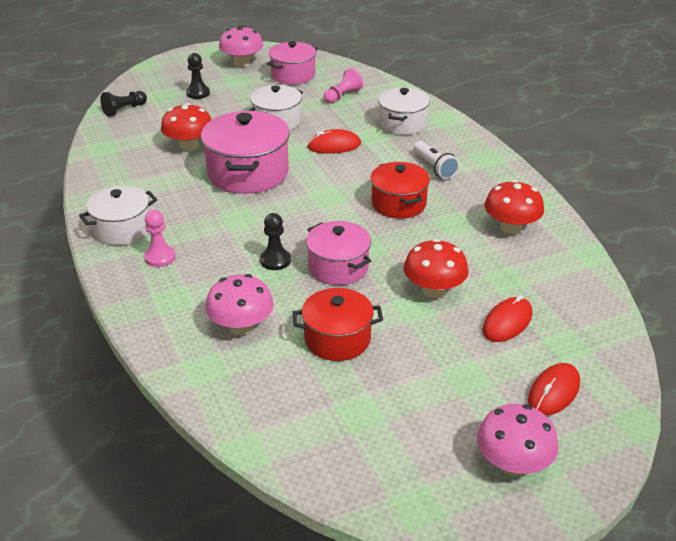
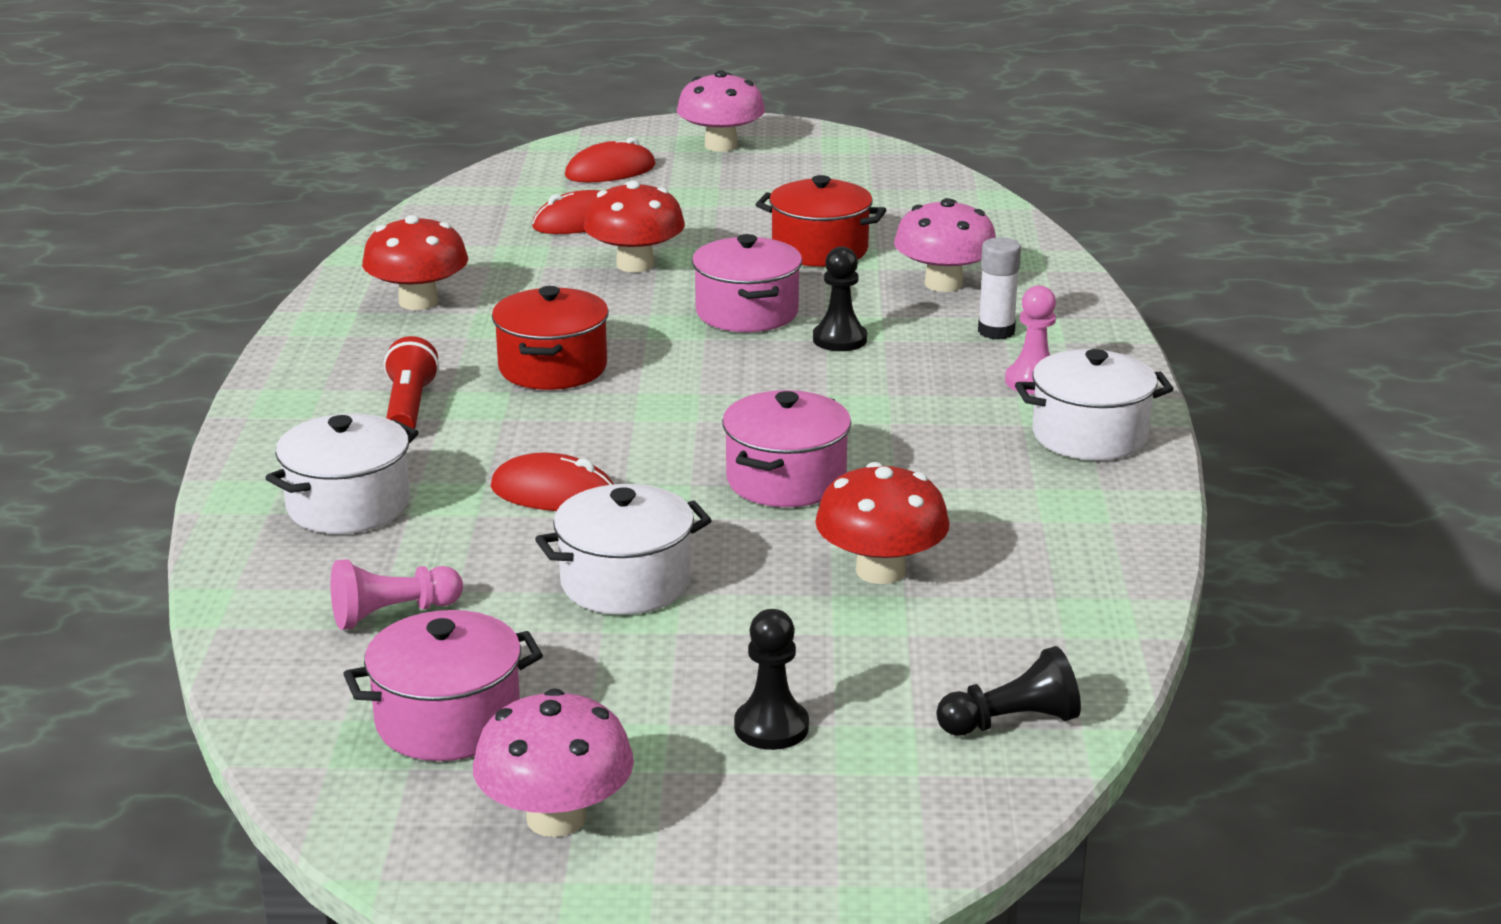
camera: 155 degrees left, 10 degrees down
(192, 291) = (996, 331): none -> white glue stick
(248, 173) = (786, 480): pink pot -> pink pot, size x0.64
(434, 167) = (409, 408): white flashlight -> red flashlight

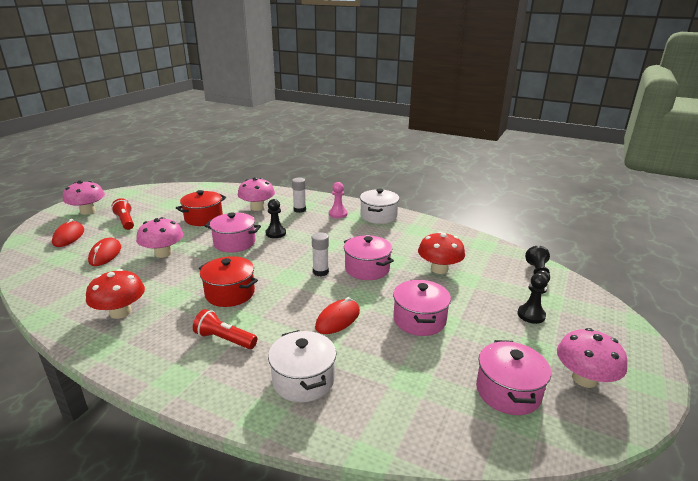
camera: 65 degrees left, 0 degrees up
(392, 614) = (412, 388): pink pawn -> none
(625, 582) = (419, 320): white pot -> pink pot
(635, 264) = (163, 253): red mushroom -> pink mushroom
(719, 189) = (125, 221): none -> red flashlight
(719, 432) = (320, 272): none -> white glue stick

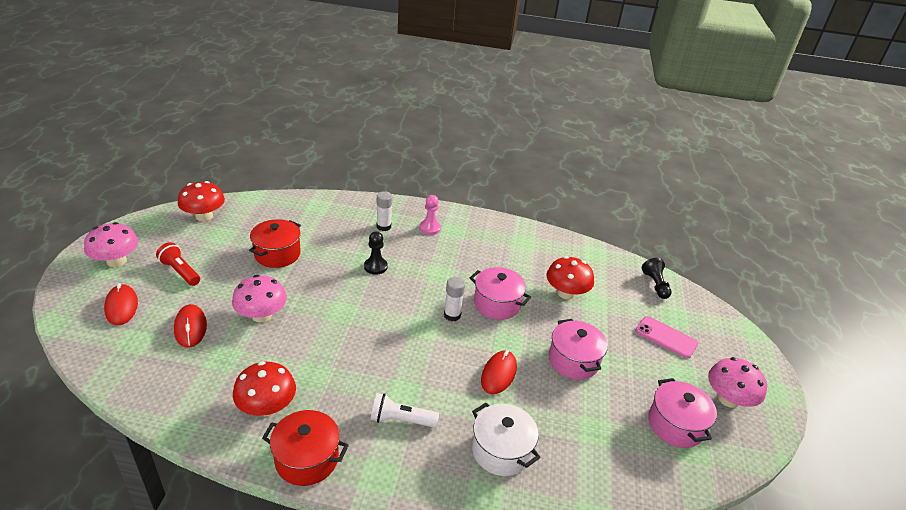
camera: 20 degrees left, 10 degrees up
(167, 193) = (204, 216): none -> red mushroom
(224, 339) = (401, 420): red flashlight -> white flashlight
(230, 293) = (372, 360): red pot -> red pot (307, 459)
(234, 243) = (337, 288): pink pot -> none
(257, 207) = (332, 229): pink mushroom -> none
(378, 216) = (475, 226): white pot -> none
(531, 315) = (666, 337): black pawn -> pink phone

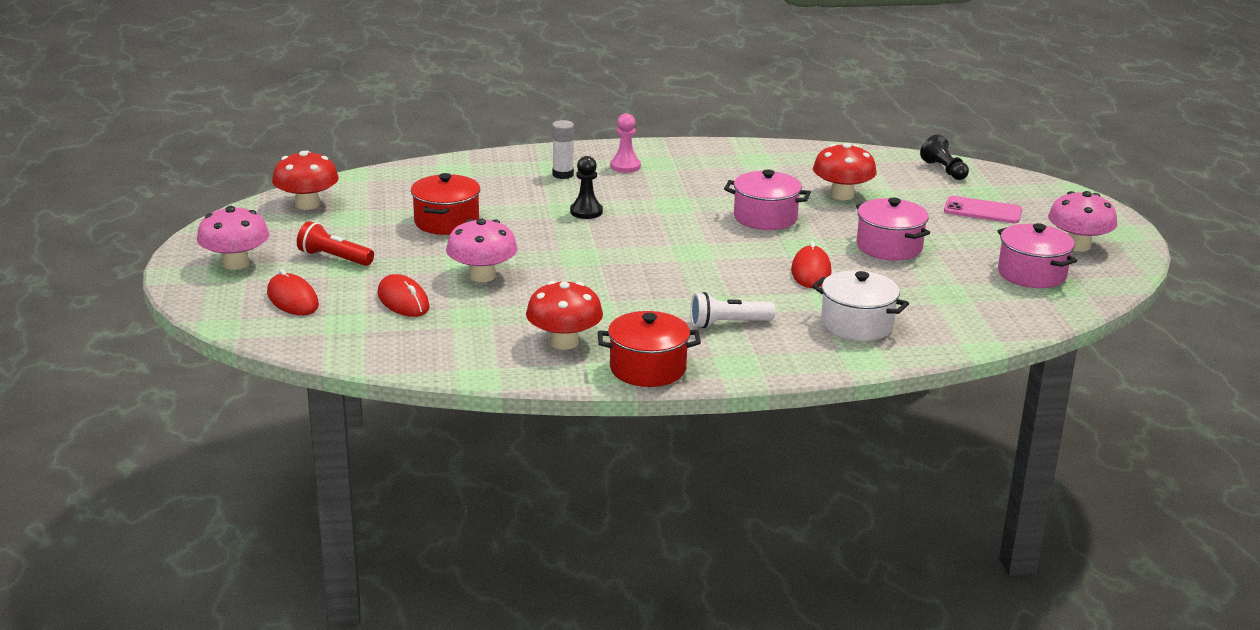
camera: 15 degrees left, 10 degrees down
(452, 315) = (718, 236): white glue stick -> none

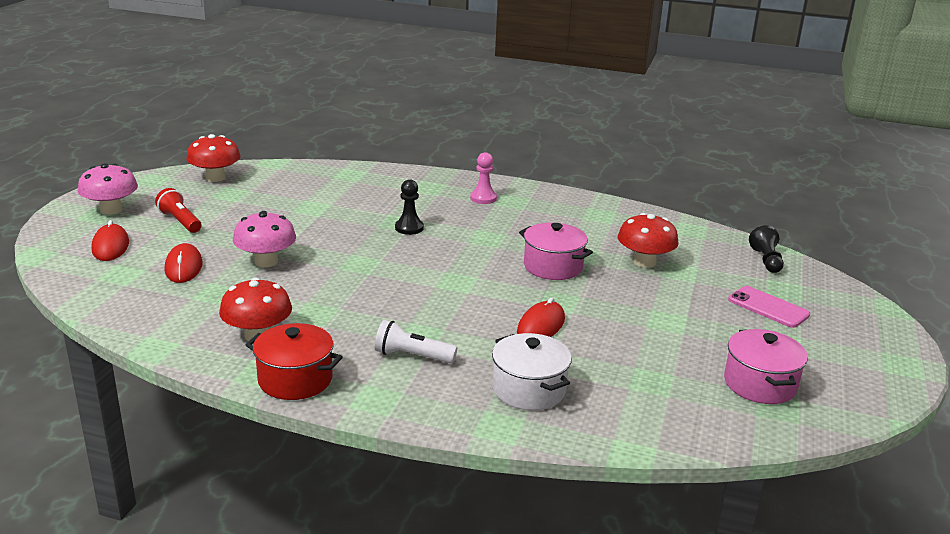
camera: 25 degrees right, 0 degrees up
(446, 222) = (294, 212): red pot -> none
(563, 174) = (426, 194): white glue stick -> none
(889, 247) = (639, 320): pink pot -> none
(1078, 246) = (838, 366): pink mushroom -> none

